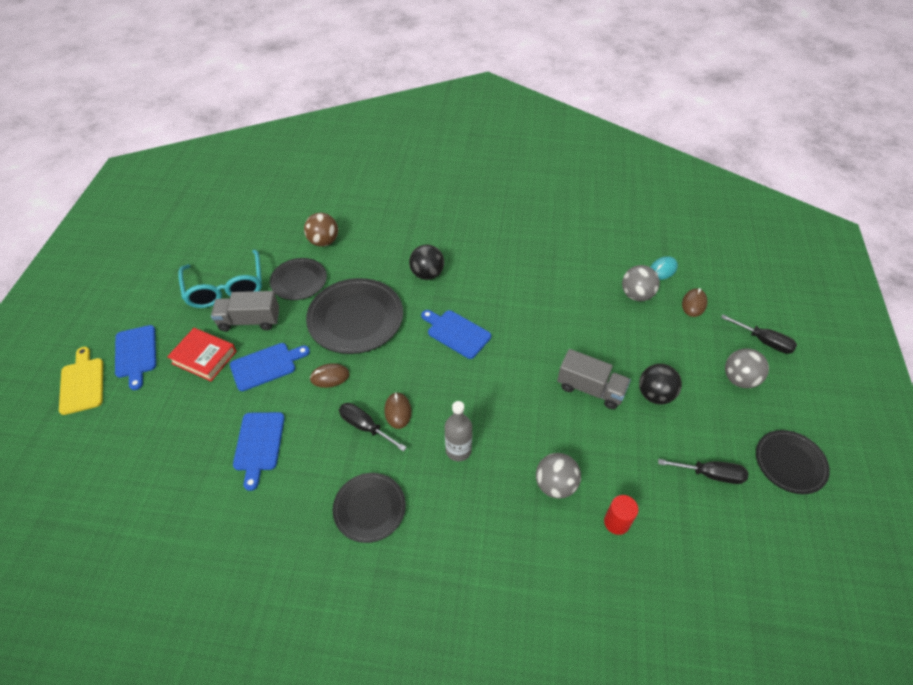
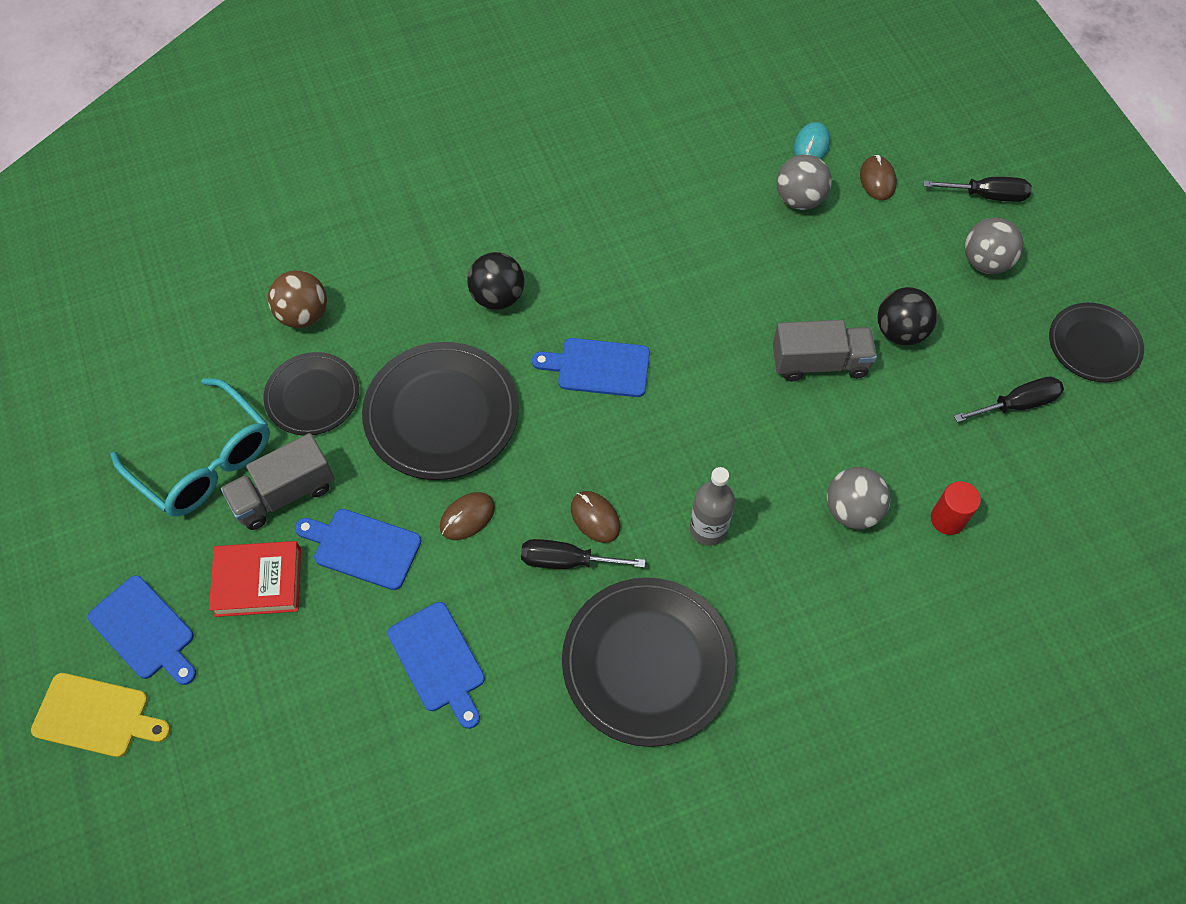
camera: 30 degrees left, 10 degrees up
(82, 383) = (96, 716): yellow cutting board -> yellow cutting board turned 150 degrees clockwise
(266, 366) = (363, 547): blue cutting board -> blue cutting board turned 105 degrees counterclockwise
(369, 508) = (647, 663): black plate -> black plate, size x1.63

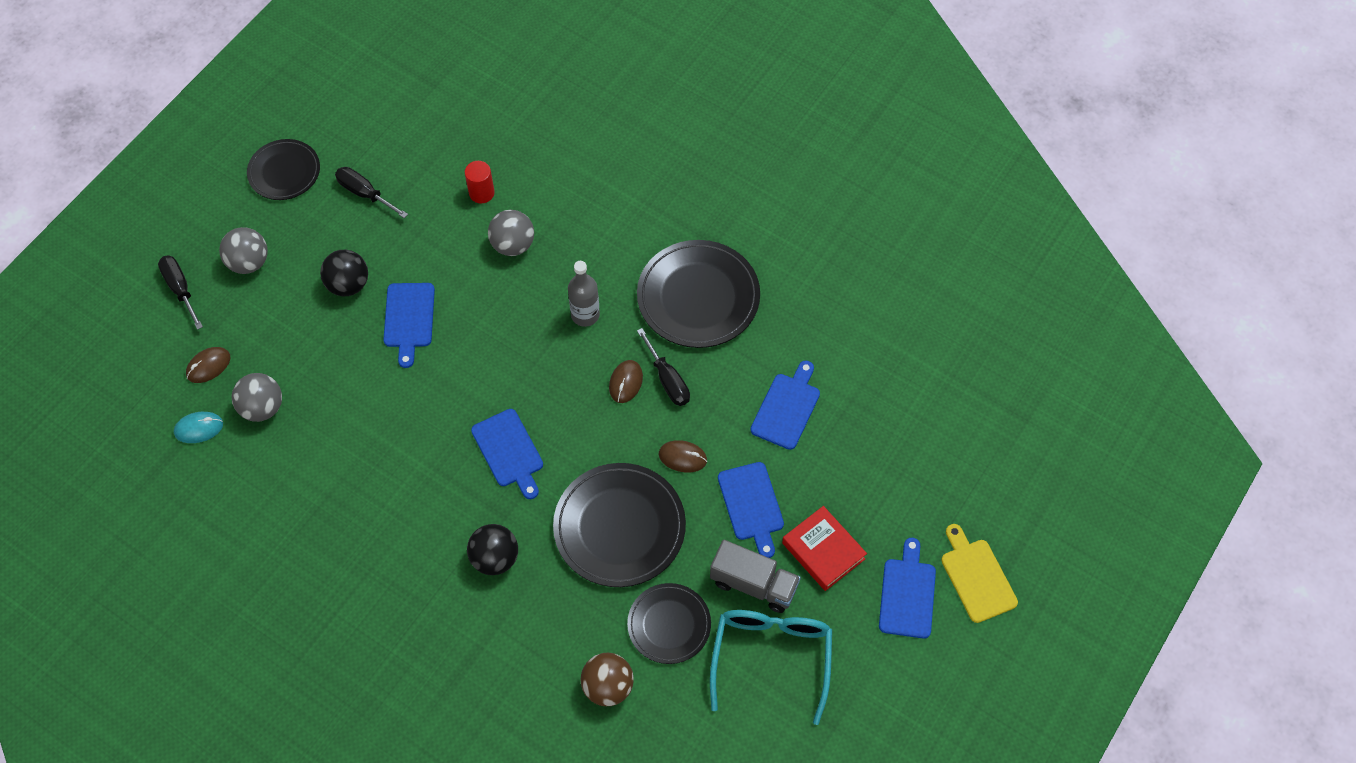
camera: 125 degrees left, 0 degrees up
(819, 363) = (409, 319): grey truck -> blue cutting board

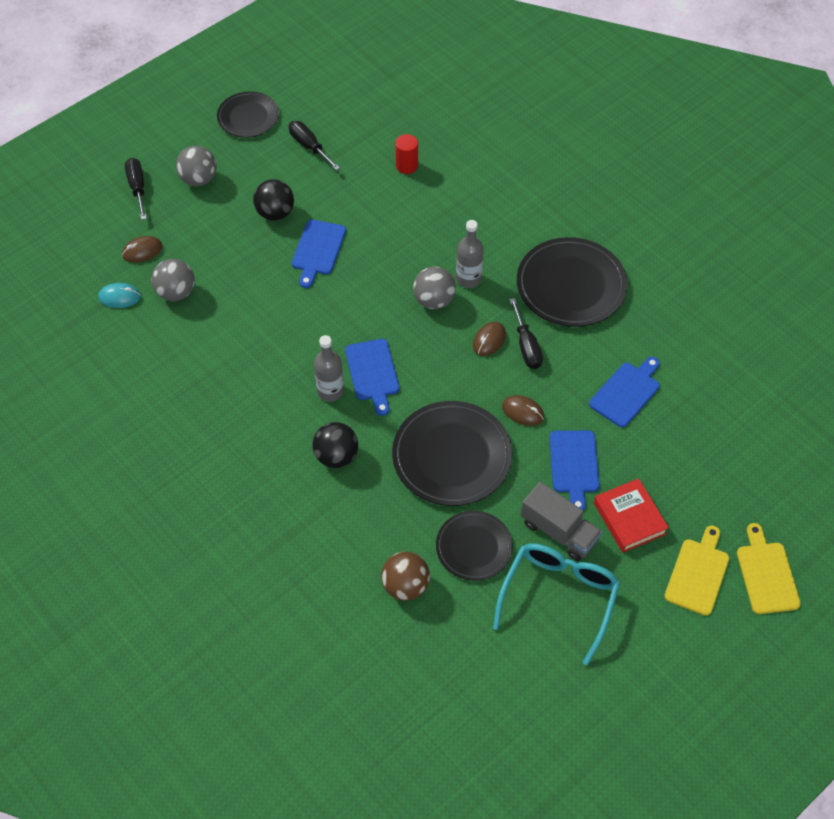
camera: 15 degrees right, 5 degrees down
(468, 484) = (330, 391): none -> grey bottle
(513, 245) = (422, 211): grey ball -> grey ball (434, 300)
(907, 594) = (698, 573): blue cutting board -> yellow cutting board

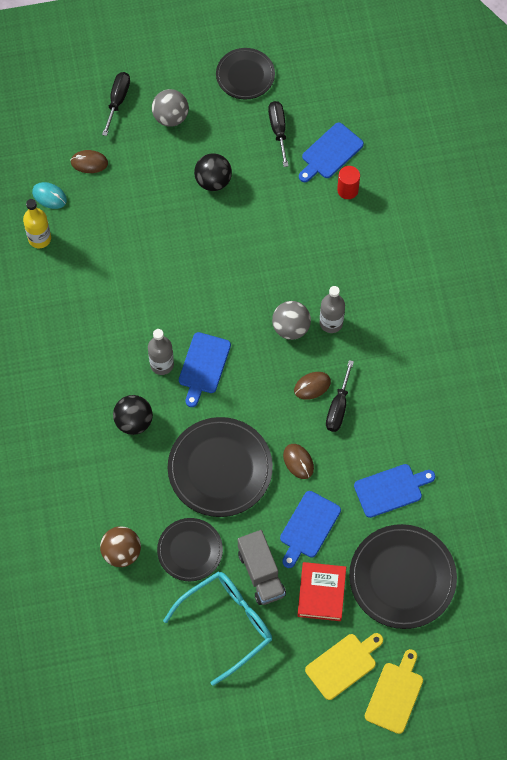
camera: 30 degrees right, 10 degrees up
(132, 338) = (39, 238): none -> yellow bottle
(176, 292) = (94, 215): grey ball -> none
(318, 250) = (226, 233): blue cutting board -> blue cutting board (330, 153)
(571, 285) = (410, 373): black plate -> black plate (402, 578)

